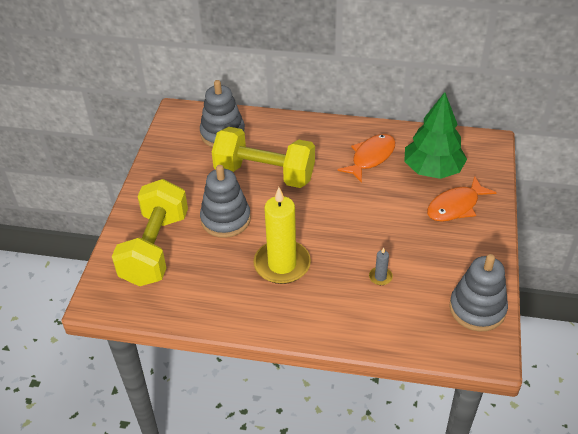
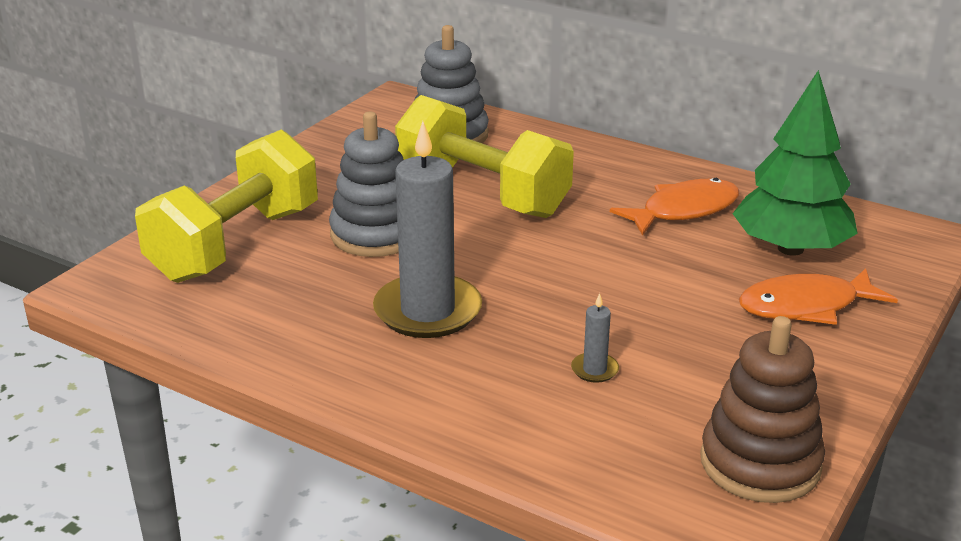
camera: 20 degrees right, 15 degrees down
(282, 264) = (427, 311): yellow candle -> grey candle
(477, 309) = (760, 463): grey stacking toy -> brown stacking toy

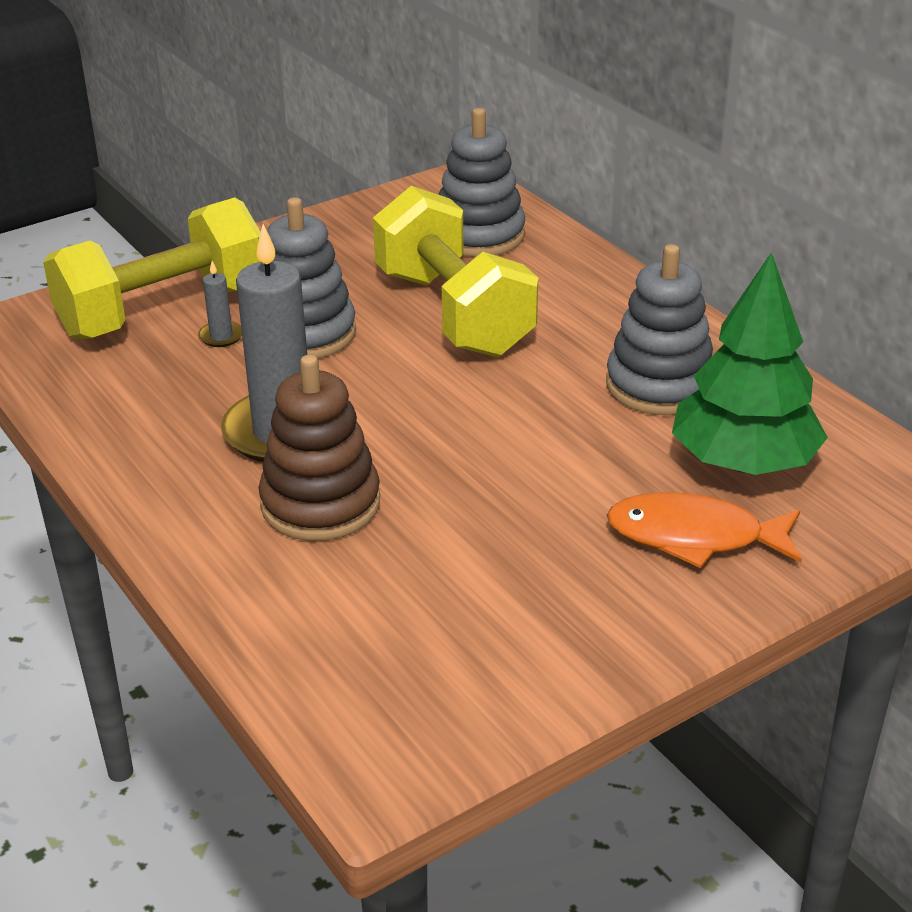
camera: 25 degrees right, 5 degrees up
(594, 370) = (393, 543): grey candle -> grey candle (221, 336)
(683, 210) = (659, 385): orange fish -> grey stacking toy
(760, 463) = (471, 699): brown stacking toy -> brown stacking toy (320, 504)

